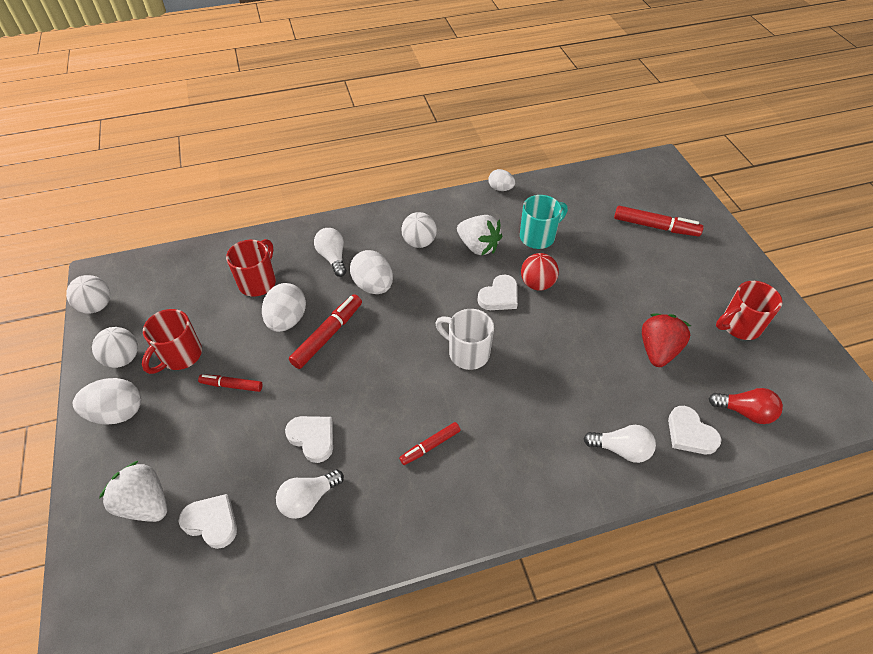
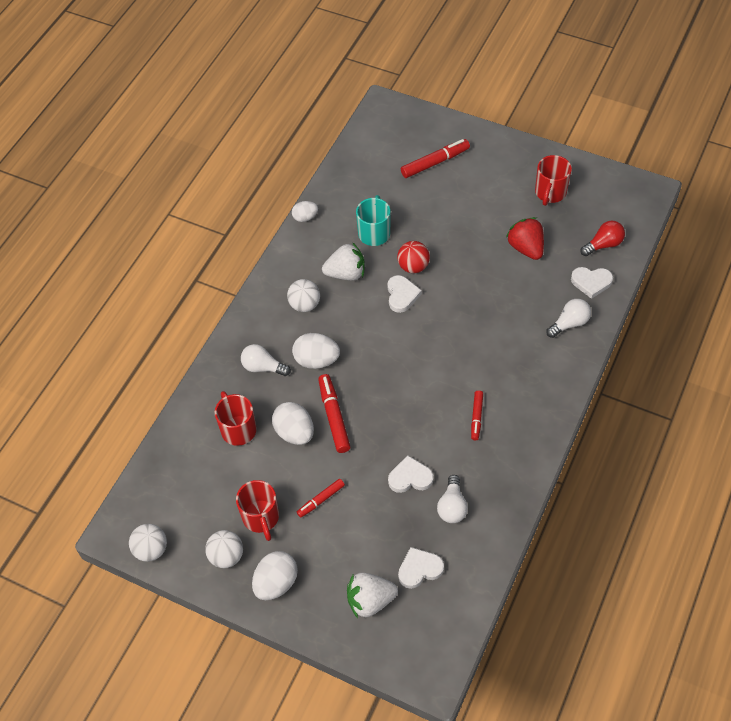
camera: 45 degrees left, 5 degrees up
(467, 353) = (428, 347): white mug -> none

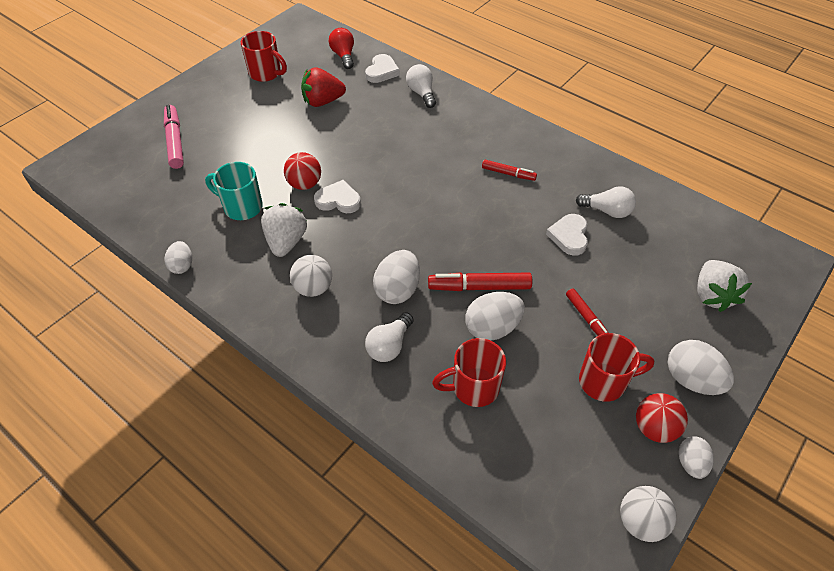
camera: 80 degrees left, 5 degrees down
(201, 582) = (691, 463): none -> white egg
(226, 556) = (654, 428): white ball -> red ball
(419, 569) = (676, 249): white heart -> none
(435, 162) = (175, 141): red marker -> pink marker

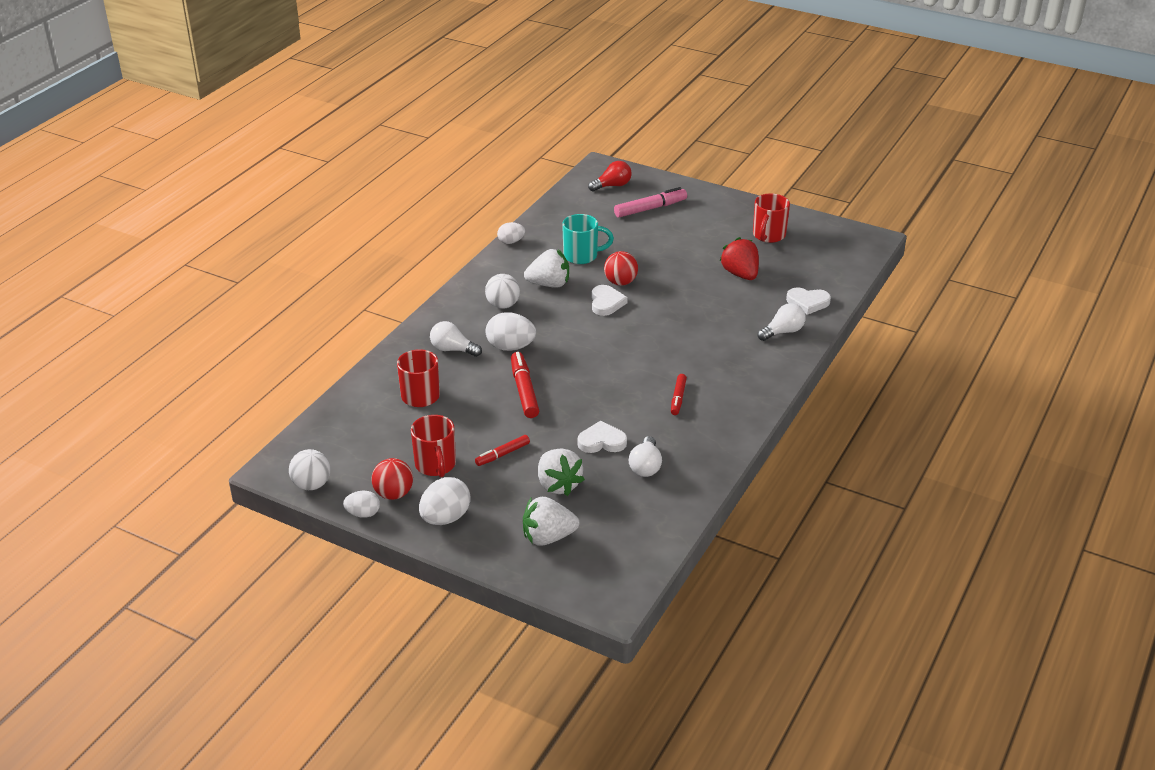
camera: 80 degrees right, 15 degrees down
(241, 207) = (582, 256): turquoise mug -> turquoise mug turned 75 degrees clockwise
(343, 56) = (822, 275): red light bulb -> red light bulb (612, 186)
(492, 328) = (480, 401): white egg -> none
(635, 278) = (558, 485): none -> white strawberry

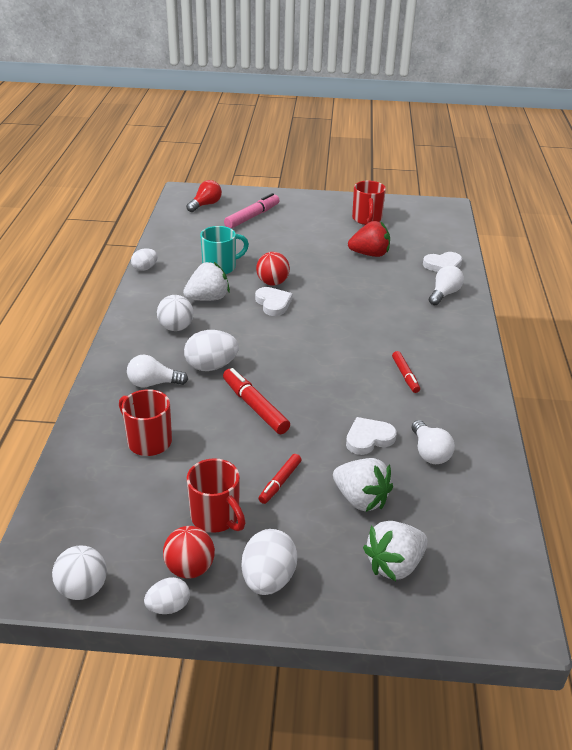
camera: 25 degrees left, 0 degrees up
(740, 274) = (370, 254): red strawberry -> red strawberry turned 135 degrees clockwise

